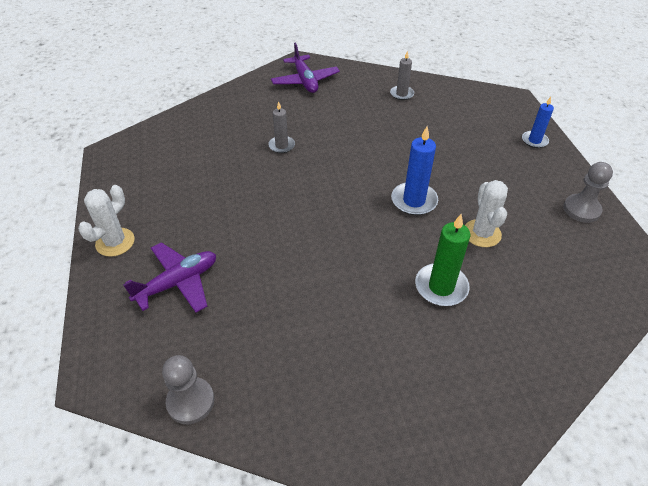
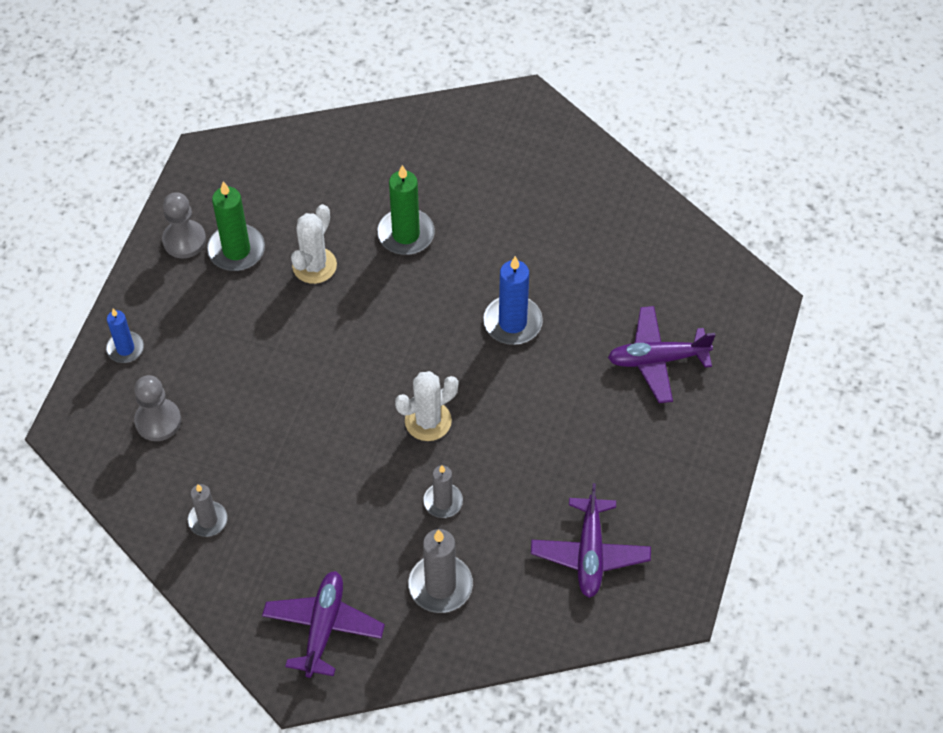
camera: 150 degrees left, 10 degrees up
(115, 242) = (708, 444): white cactus -> white cactus (428, 421)
(175, 156) = (590, 553): none -> purple plane
(190, 401) = (687, 243): grey pawn -> grey pawn (158, 421)
(256, 114) = (440, 585): none -> grey candle
(414, 201) = (348, 337): blue candle -> blue candle (512, 322)
(542, 219) = (236, 250): none -> green candle

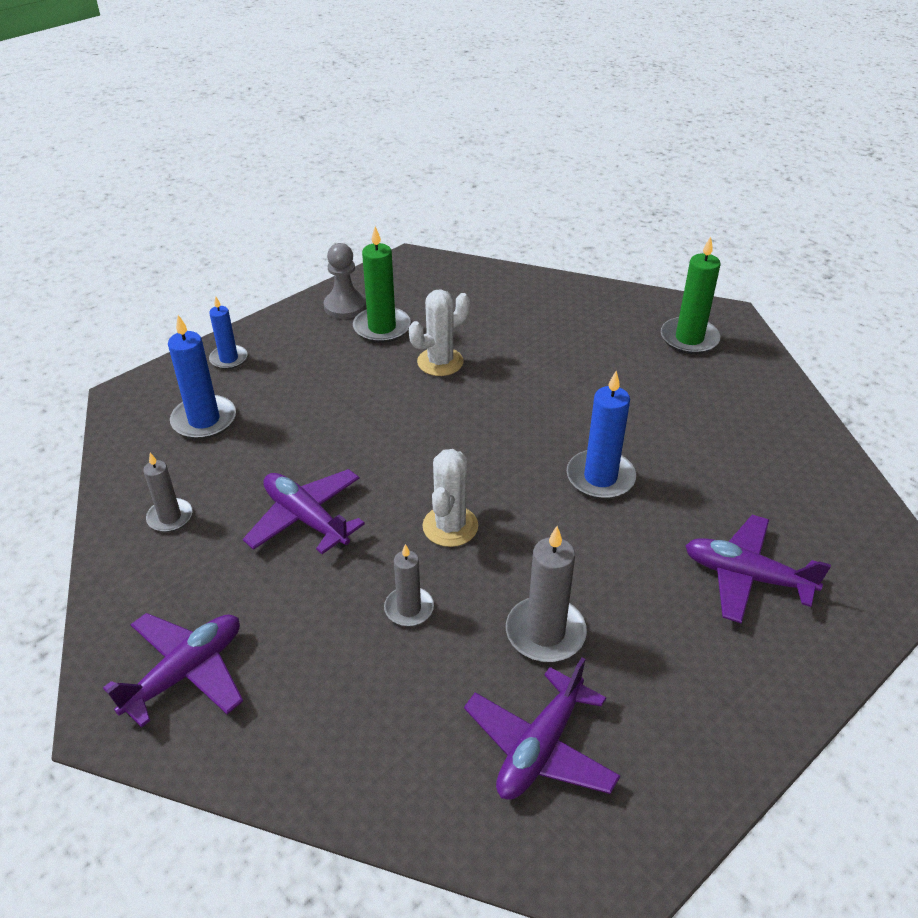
camera: 30 degrees right, 15 degrees down
(158, 421) = (204, 420): grey pawn -> blue candle
(315, 468) = (306, 518): none -> purple plane
(406, 234) = (542, 370): green candle -> green candle (689, 338)
(428, 421) = (450, 526): white cactus -> white cactus turned 75 degrees counterclockwise
(440, 585) = (341, 694): grey candle -> grey candle (545, 632)

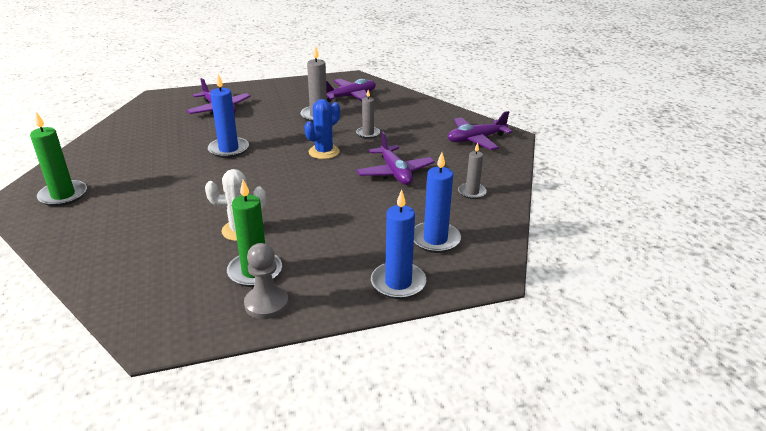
camera: 155 degrees left, 10 degrees down
(229, 359) = (398, 283): blue candle -> blue candle, size x1.59
(450, 526) = (324, 152): white cactus -> blue cactus

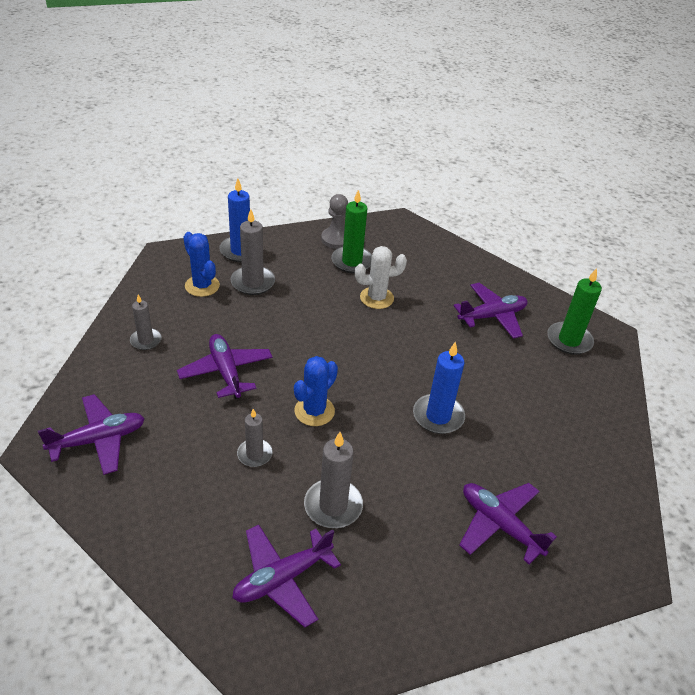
camera: 175 degrees right, 10 degrees up
(123, 214) = (492, 316): none -> purple plane
(379, 244) = (253, 282): none -> grey candle
(435, 239) = (202, 286): blue candle -> blue cactus

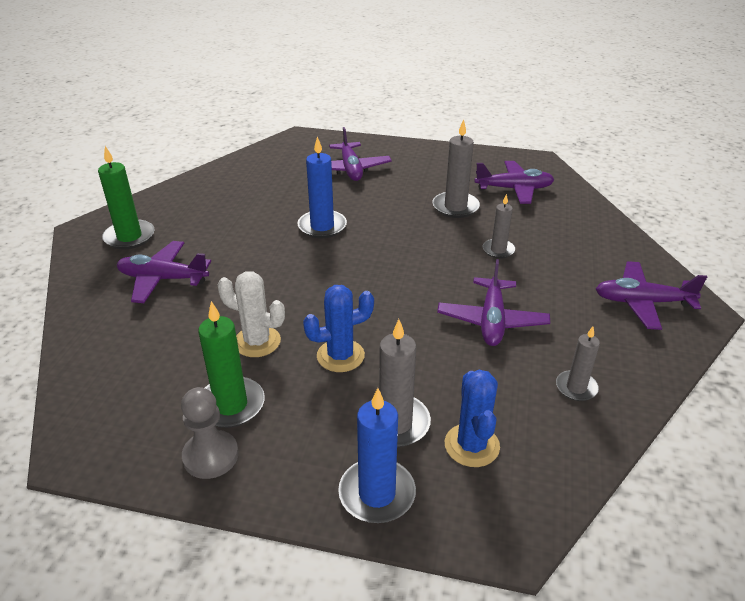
camera: 145 degrees left, 5 degrees down
(314, 411) = (425, 261): blue cactus -> blue cactus (340, 356)

